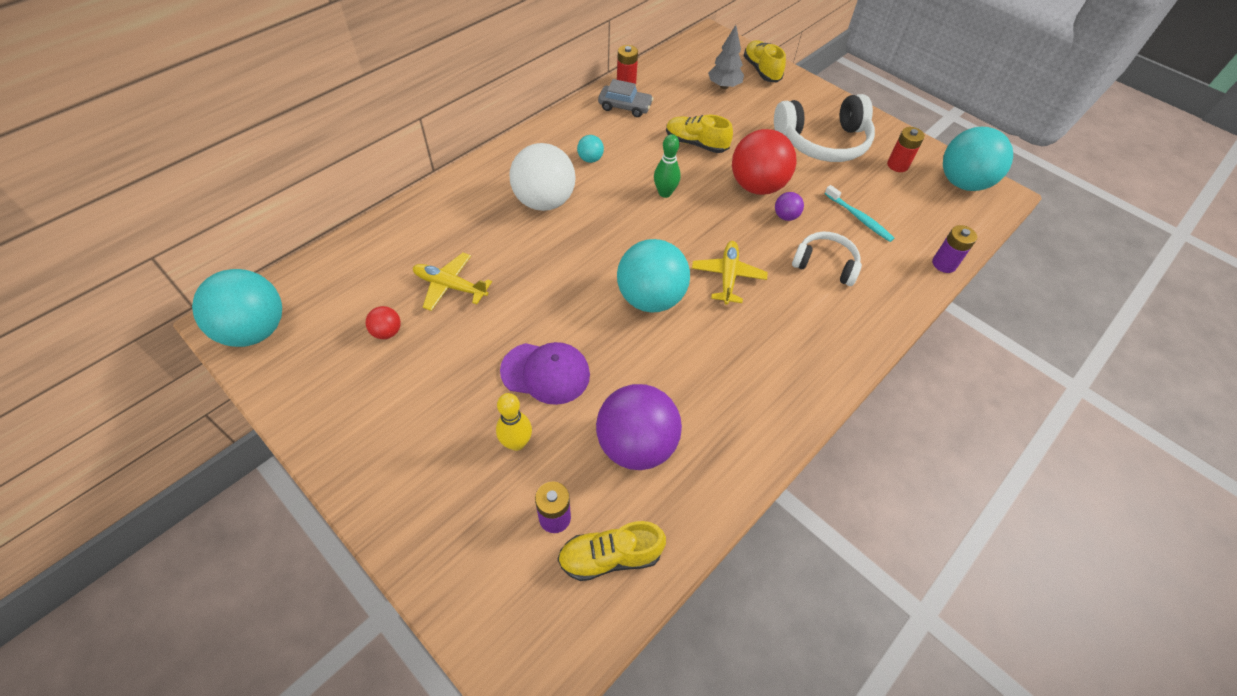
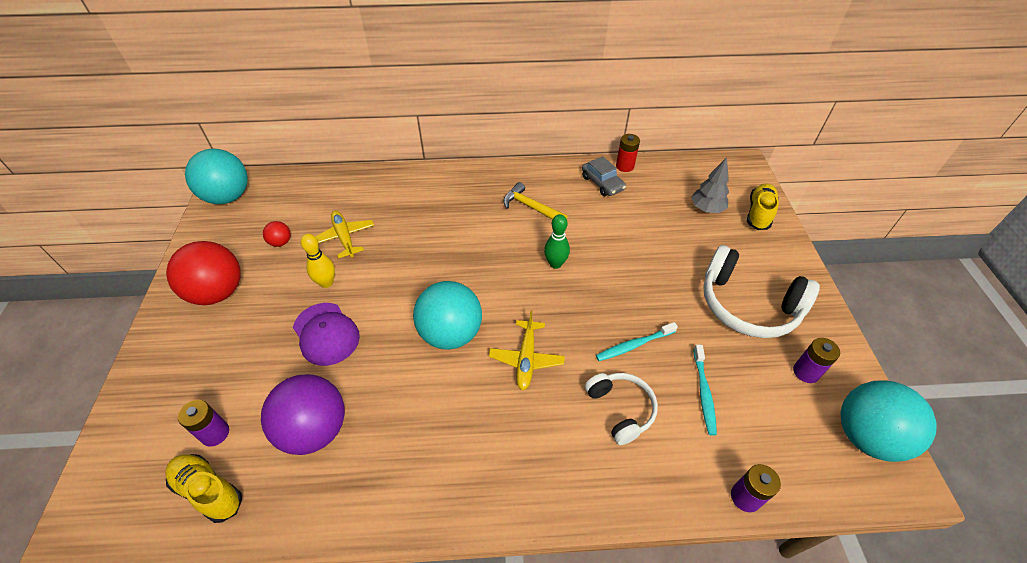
camera: 45 degrees right, 5 degrees down
(516, 443) = (256, 365): yellow bowling pin -> yellow bowling pin (326, 283)
(544, 201) = (464, 218): white ball -> none
(590, 159) = (531, 207): turquoise ball -> yellow hammer
(696, 144) = (626, 241): yellow shoe -> none
(727, 276) = (526, 359): yellow plane -> yellow plane turned 135 degrees clockwise
(757, 186) = (638, 305): red ball -> red ball (218, 292)
(785, 216) = (634, 345): purple ball -> turquoise toothbrush
(897, 165) = (806, 372): red battery -> purple battery

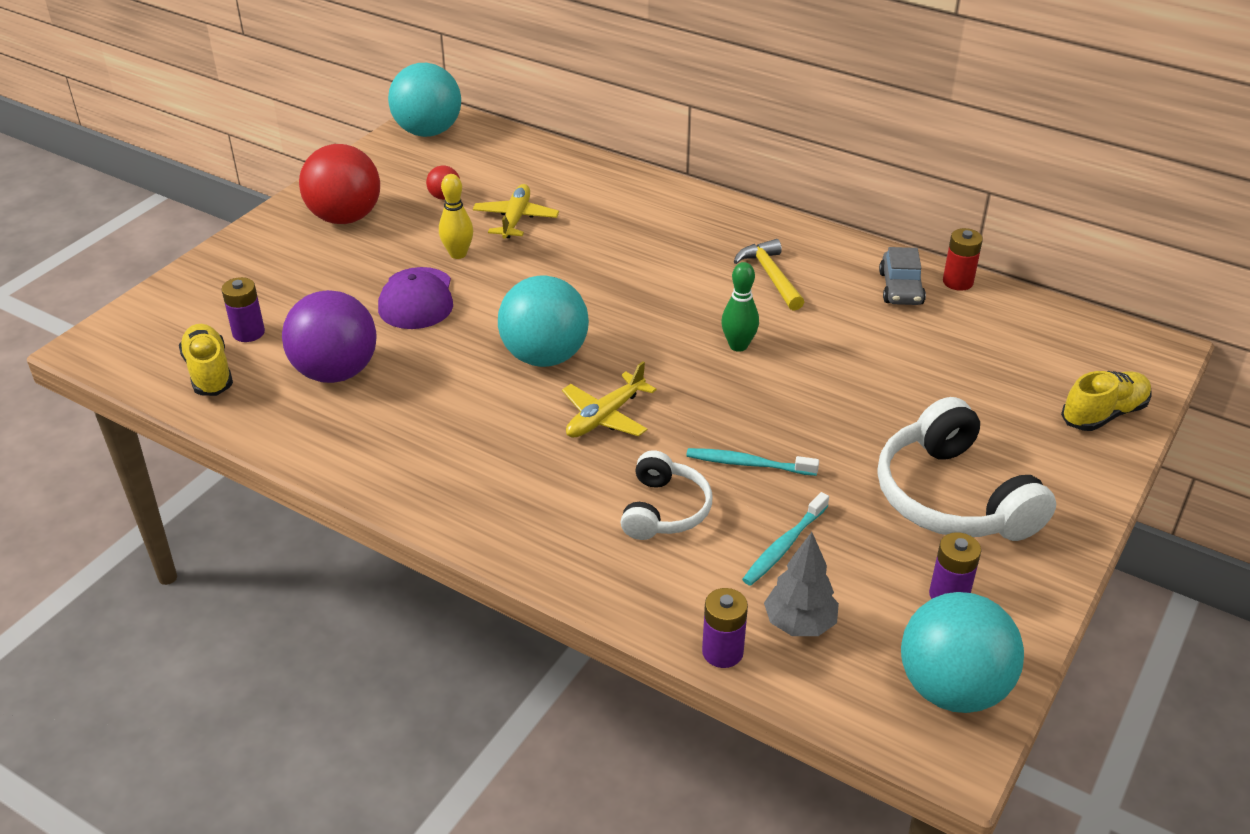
camera: 35 degrees right, 10 degrees down
(706, 209) = (1024, 376): grey tree -> grey tree (799, 624)

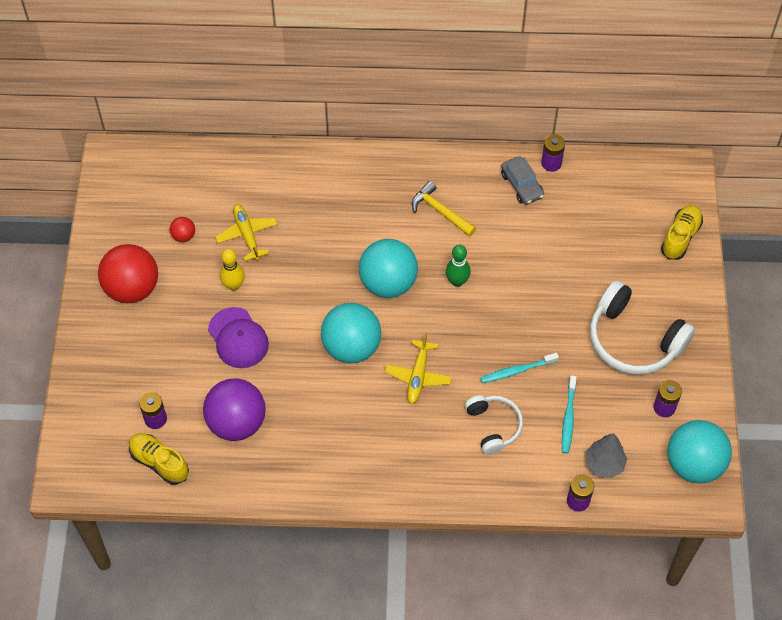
camera: 30 degrees left, 20 degrees up
(428, 132) = (120, 174): turquoise ball -> turquoise ball (388, 283)
(957, 282) = (551, 163): red battery -> purple battery

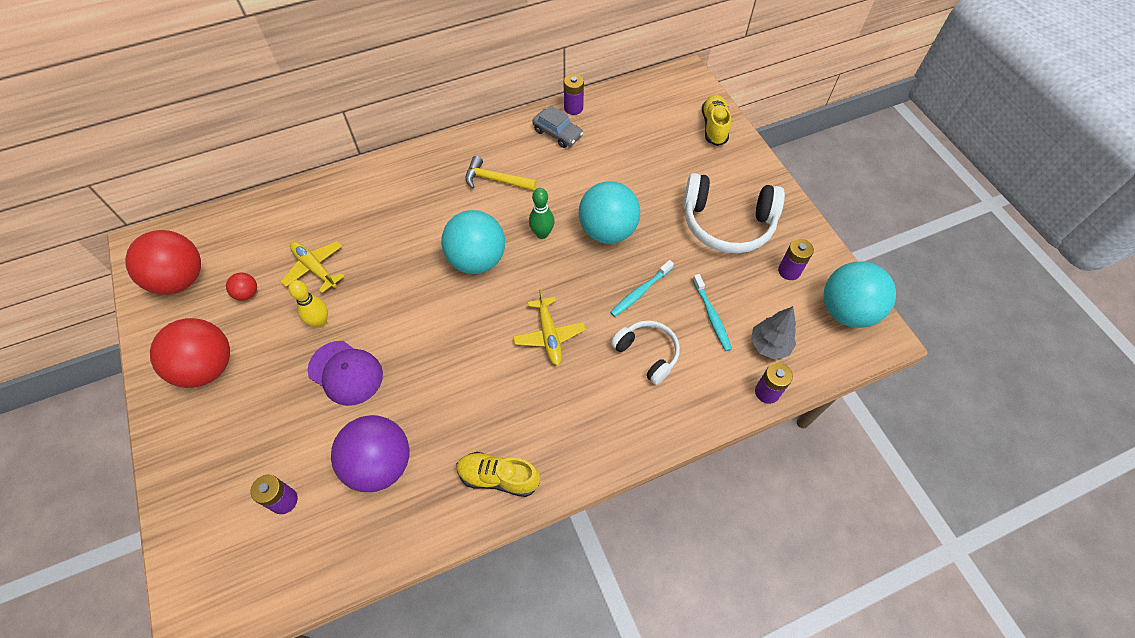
camera: 25 degrees left, 0 degrees up
(134, 201) = (180, 279): none -> red ball
(159, 462) = (306, 550): yellow shoe -> yellow shoe (498, 477)
(351, 347) = (469, 334): turquoise ball -> turquoise ball (607, 231)

